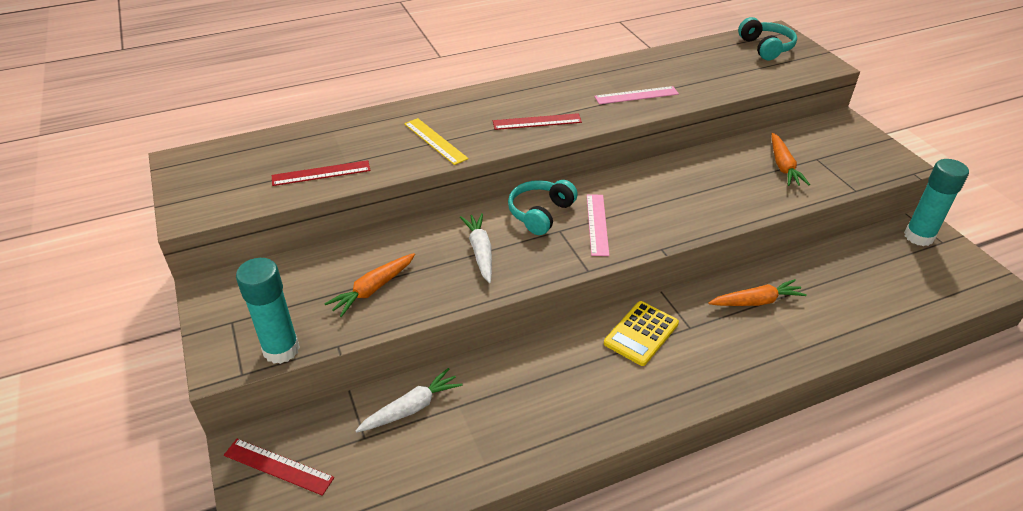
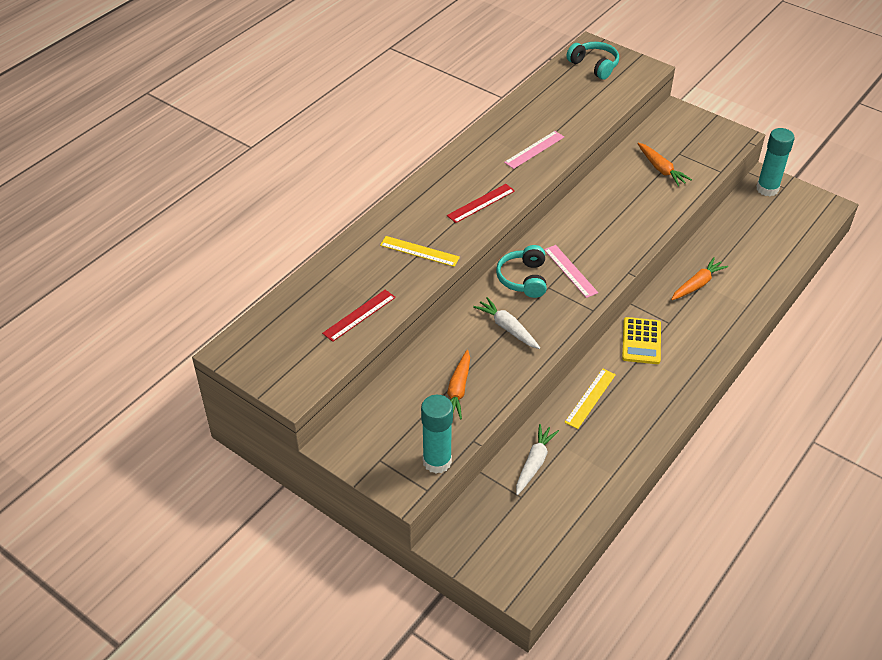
camera: 30 degrees left, 5 degrees up
(278, 466) = (482, 542): red ruler -> none
(532, 368) = (590, 398): none -> yellow ruler

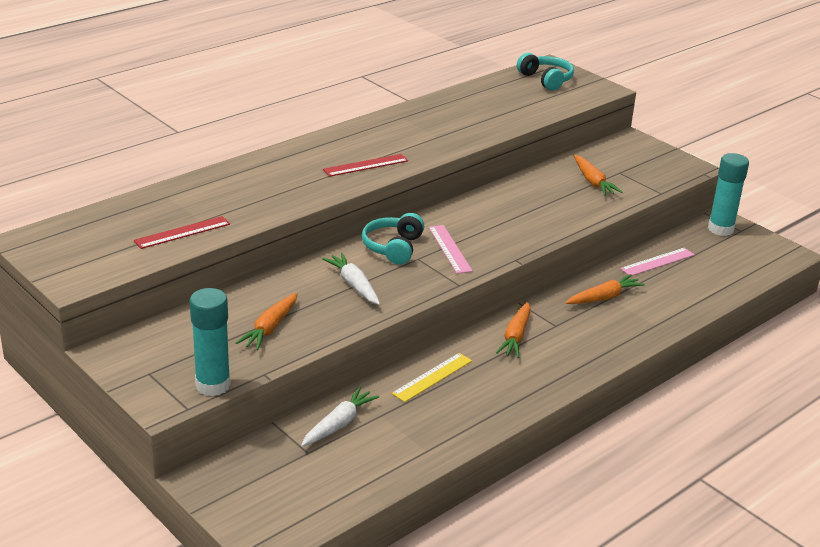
camera: 10 degrees right, 15 degrees down
(419, 251) = (277, 192): yellow ruler -> none
(534, 150) = (447, 133): pink ruler -> pink ruler (657, 262)
(641, 341) = (515, 336): yellow calculator -> orange carrot

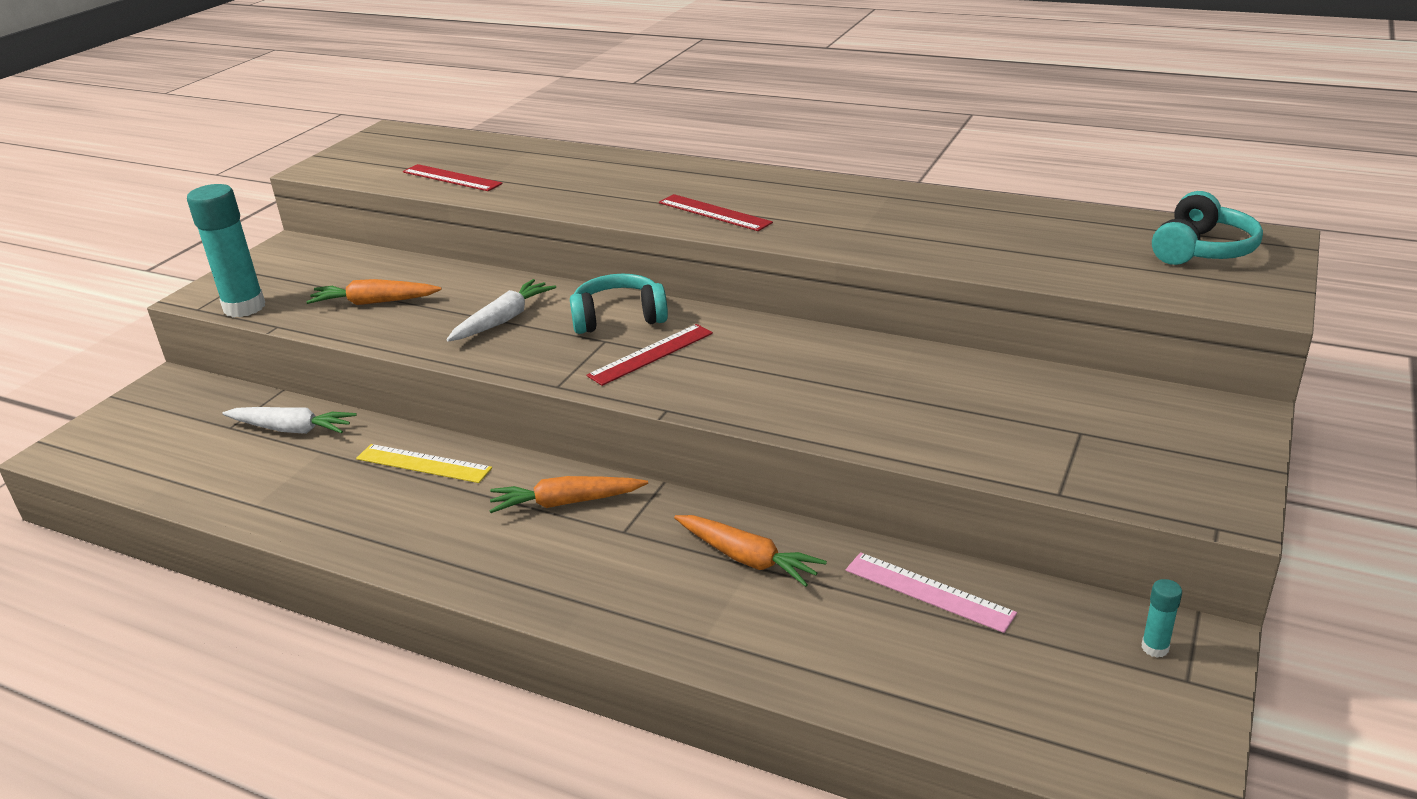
camera: 70 degrees right, 0 degrees up
(450, 249) = (651, 354): pink ruler -> red ruler
(593, 182) = (1006, 415): orange carrot -> none
(720, 229) = (1155, 648): turquoise glue stick -> turquoise glue stick, size x0.44

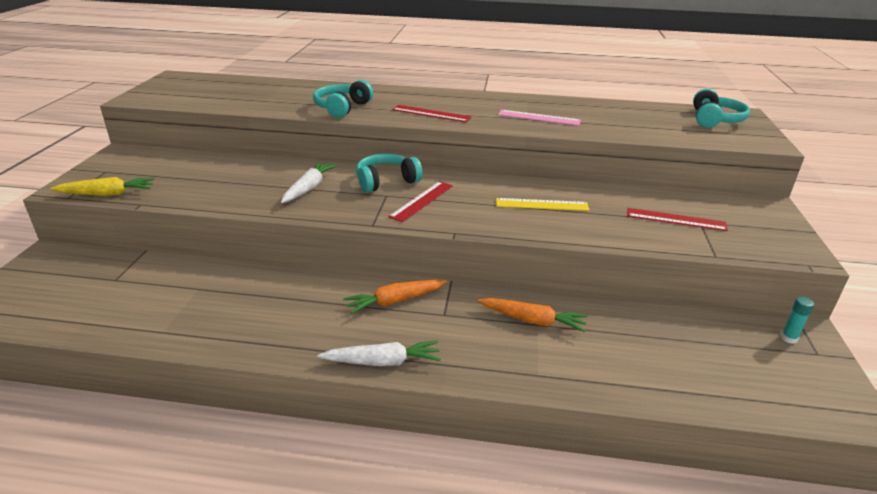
camera: 20 degrees left, 0 degrees up
(244, 307) = (107, 194): turquoise glue stick -> yellow carrot
(291, 429) = (166, 276): white carrot -> white carrot (382, 362)
(374, 302) = (208, 184): orange carrot -> none
(423, 464) = (280, 288): yellow ruler -> yellow ruler (542, 205)
(452, 178) = (240, 101): red ruler -> red ruler (676, 219)
(587, 196) = (342, 108): none -> turquoise headphones
(928, 592) = (650, 325): pink ruler -> pink ruler (539, 118)

